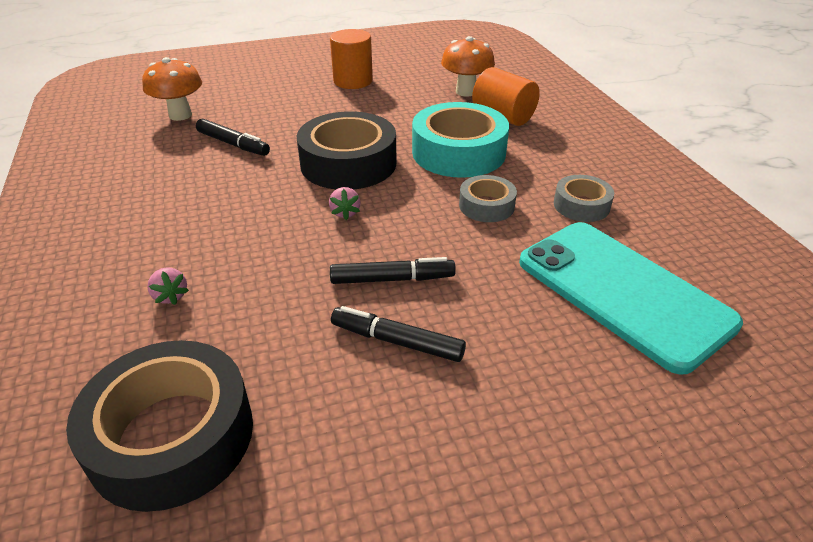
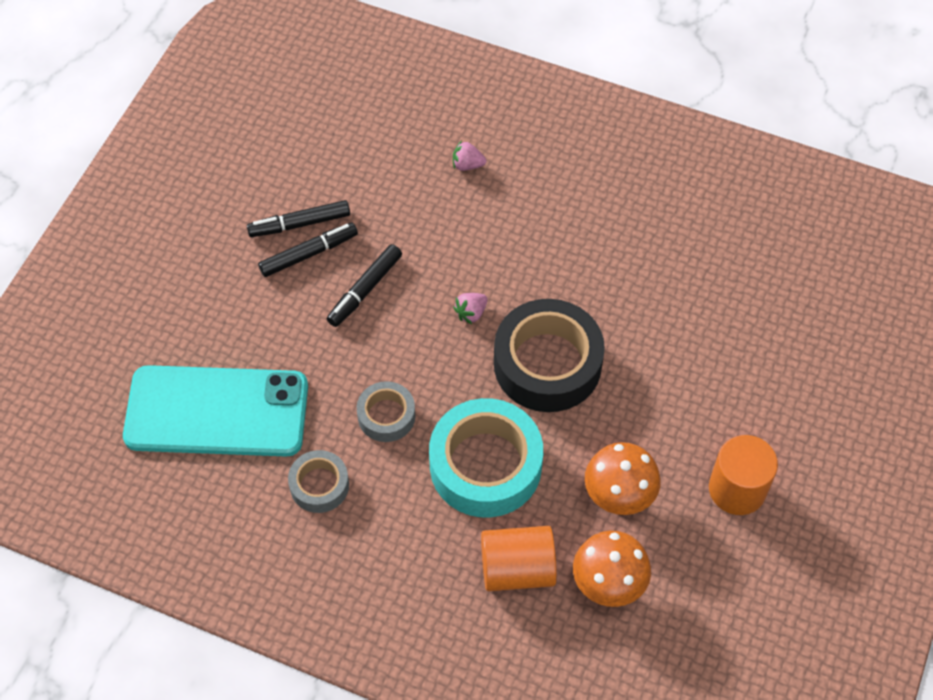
camera: 130 degrees right, 20 degrees up
(172, 436) = (345, 122): black tape -> none
(180, 115) = (773, 284): orange mushroom -> orange mushroom (618, 497)
(233, 144) = (666, 297): black marker -> black marker (299, 224)
(345, 213) = (471, 313): pink strawberry -> pink strawberry turned 75 degrees counterclockwise

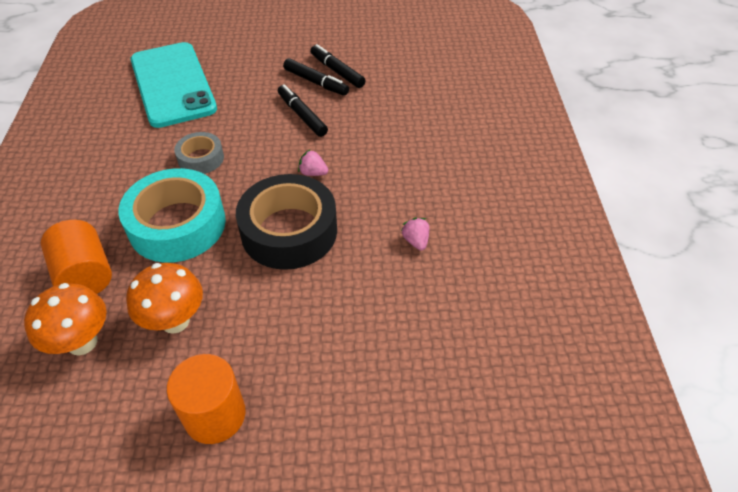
camera: 65 degrees right, 10 degrees down
(319, 485) = (131, 145): grey tape -> none
(365, 290) = (302, 115): black marker -> black marker turned 45 degrees clockwise
(467, 165) = (444, 129): pink strawberry -> pink strawberry (416, 241)

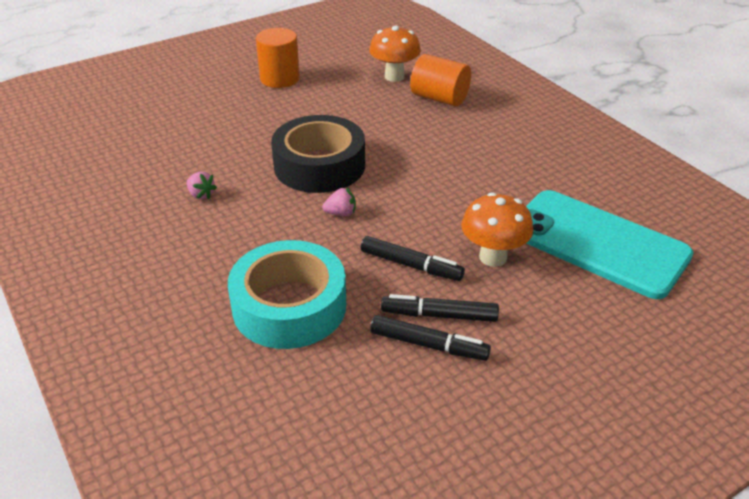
camera: 150 degrees right, 10 degrees down
(175, 321) = (349, 99): orange mushroom -> orange mushroom (493, 257)
(177, 225) = (415, 140): turquoise tape -> turquoise tape (289, 306)
(201, 158) = (461, 187): grey tape -> none

